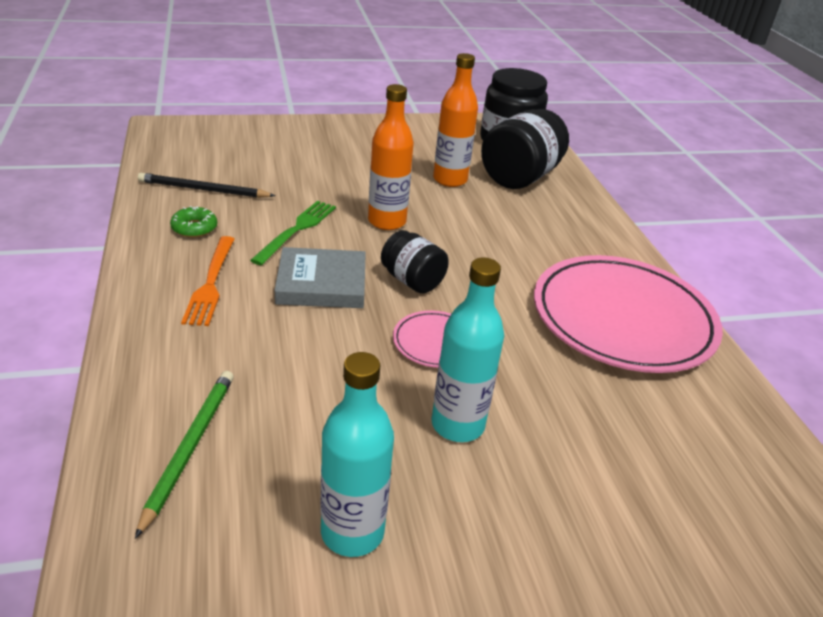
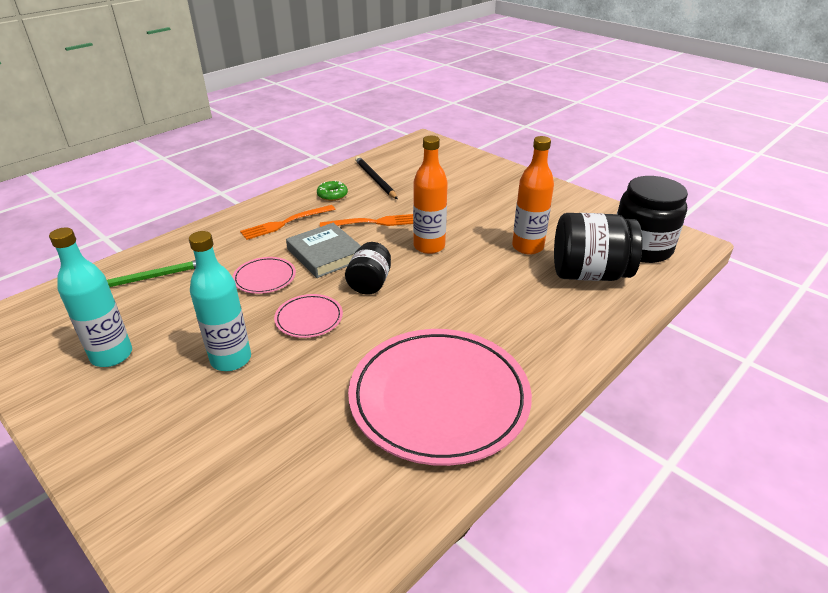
camera: 60 degrees right, 0 degrees up
(297, 230) = (373, 222): green fork -> orange fork
(318, 343) = (265, 278): none -> pink plate

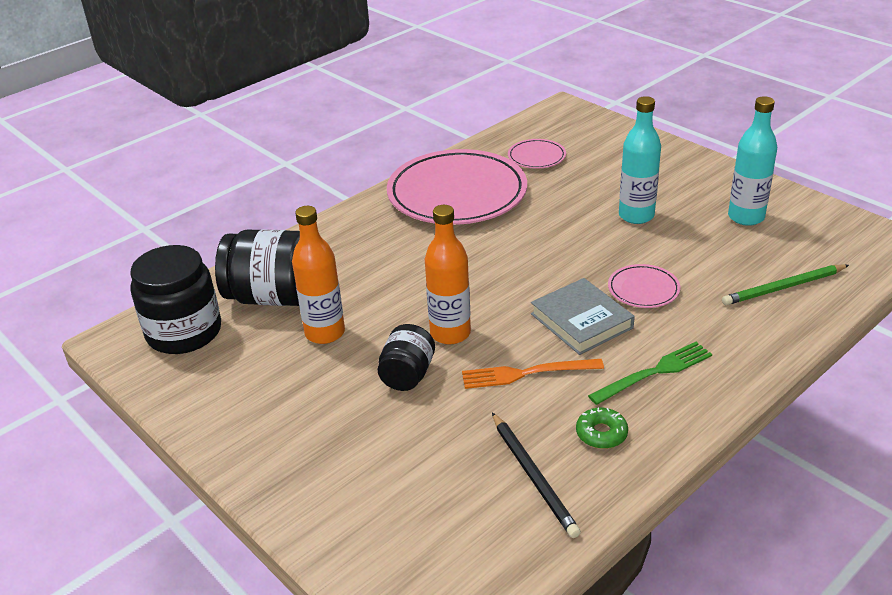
camera: 175 degrees left, 0 degrees up
(285, 223) = (655, 372): orange fork -> green fork
(309, 319) = (578, 248): pink plate -> pink plate (536, 157)
(369, 283) = (521, 284): black jar -> black jar (407, 375)

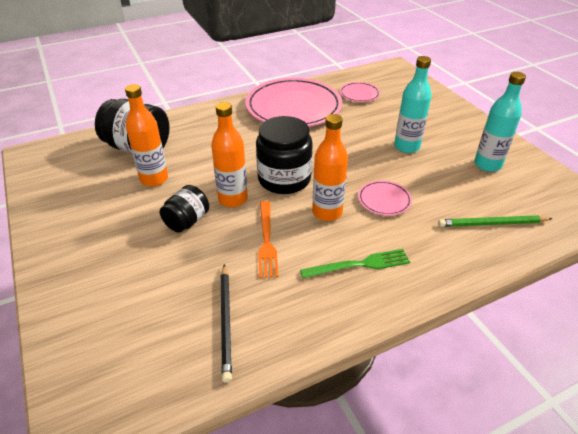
camera: 15 degrees right, 5 degrees up
(184, 332) = (72, 158): black jar -> black jar (284, 179)
(526, 373) = (266, 241): orange fork -> orange fork turned 105 degrees counterclockwise
(581, 321) = (327, 212): grey book -> orange bottle
(601, 433) = (294, 302): green donut -> none

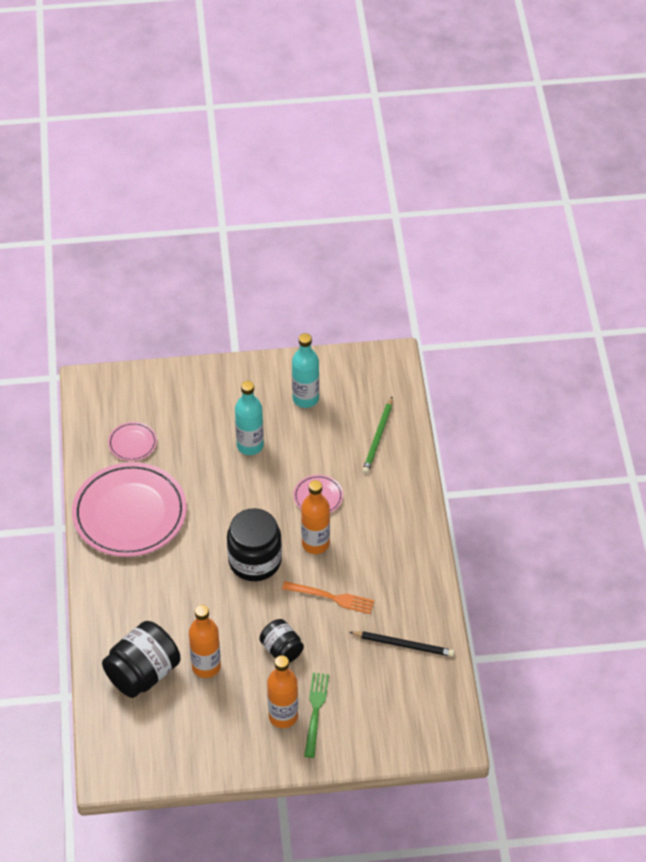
camera: 70 degrees left, 10 degrees up
(233, 199) = (266, 608): orange bottle -> orange bottle (283, 716)
(359, 264) = (384, 544): green fork -> green fork (315, 711)

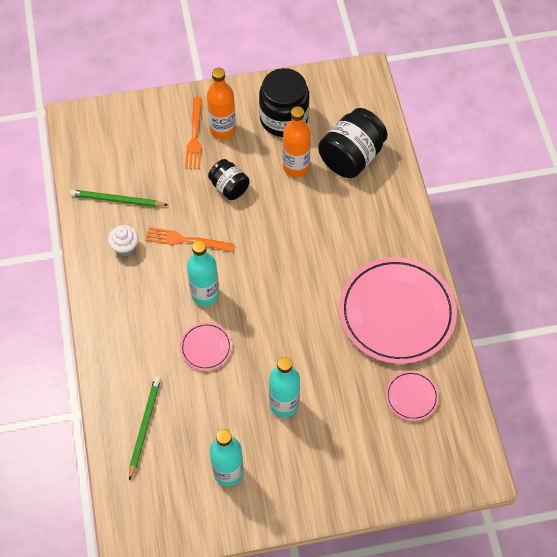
camera: 175 degrees right, 10 degrees up
(255, 561) = (263, 272): black jar -> black jar (284, 118)
(315, 544) = (205, 294): orange bottle -> turquoise bottle
(315, 711) = (194, 136): green fork -> orange fork
(395, 595) = (125, 247): none -> white cupcake
(403, 645) = (117, 200): black pencil -> green pencil

